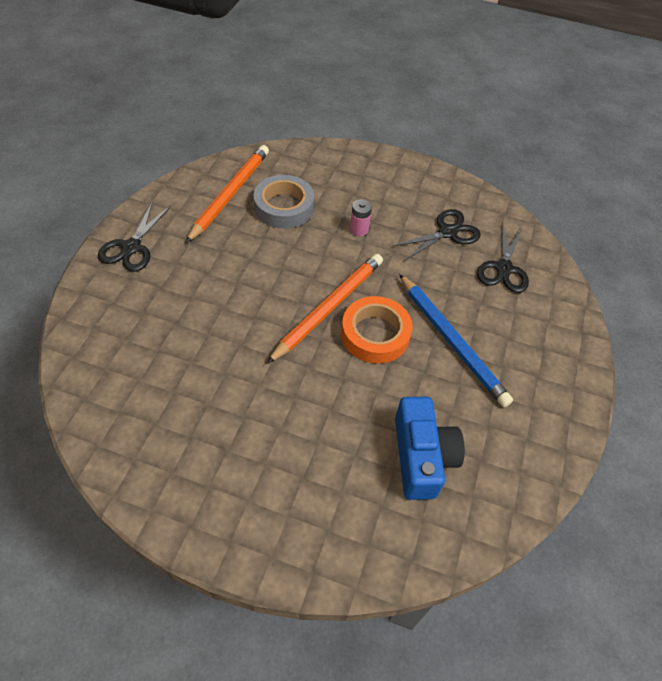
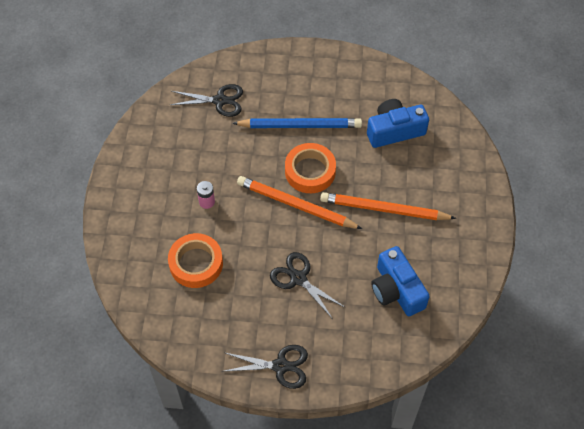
camera: 100 degrees left, 5 degrees up
(166, 381) = (396, 290): none -> blue camera
(230, 194) = (192, 310): orange pencil -> orange pencil (384, 209)
(284, 207) = (196, 263): grey tape -> orange tape
(447, 232) = (191, 140): black scissors -> black scissors (298, 278)
(451, 341) = (300, 125): blue pencil -> blue pencil turned 45 degrees clockwise

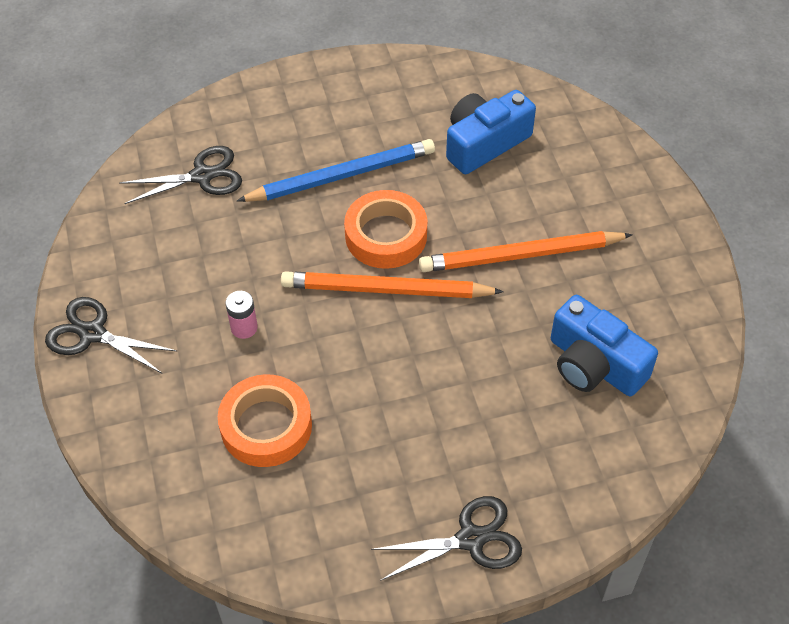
camera: 20 degrees left, 5 degrees down
(298, 278) = (438, 396): black scissors -> black scissors (92, 334)

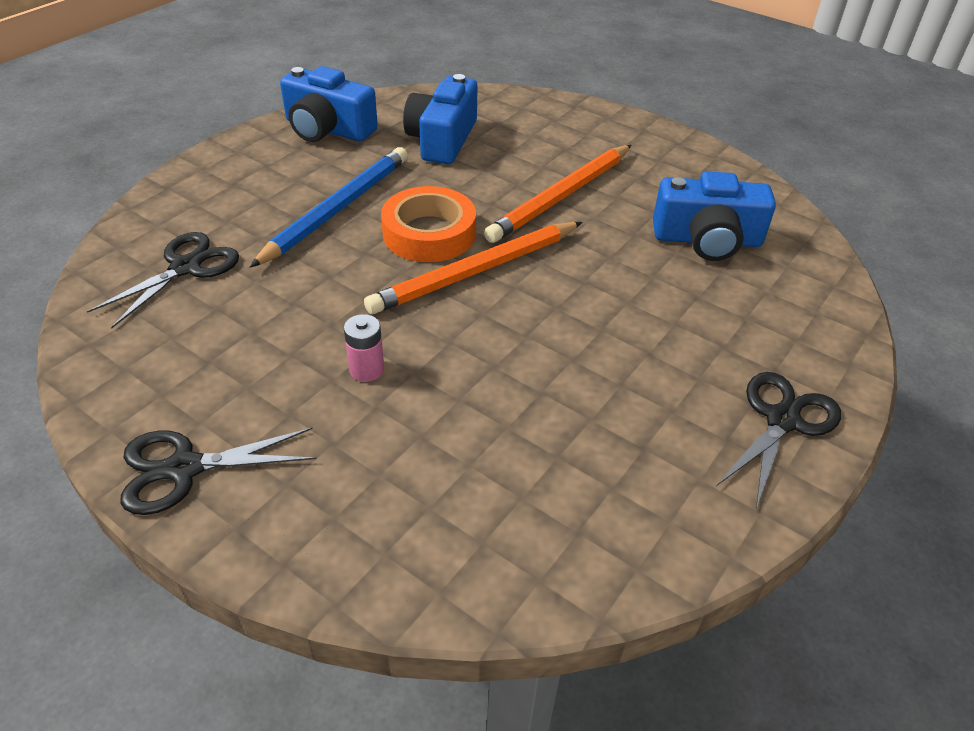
camera: 40 degrees left, 10 degrees down
(266, 426) = (485, 442): orange tape -> none
(404, 85) = (327, 129): none -> blue camera

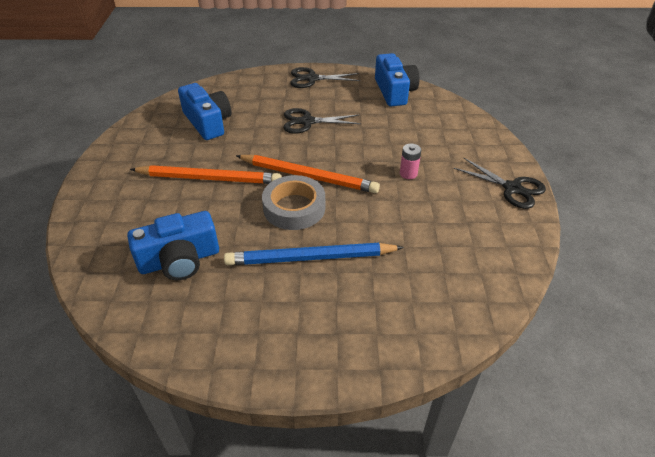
camera: 125 degrees left, 0 degrees up
(186, 267) = (430, 283): black scissors -> black scissors (307, 122)
(327, 129) = (215, 335): blue camera -> blue camera (394, 91)
(429, 233) = (294, 208): orange tape -> grey tape

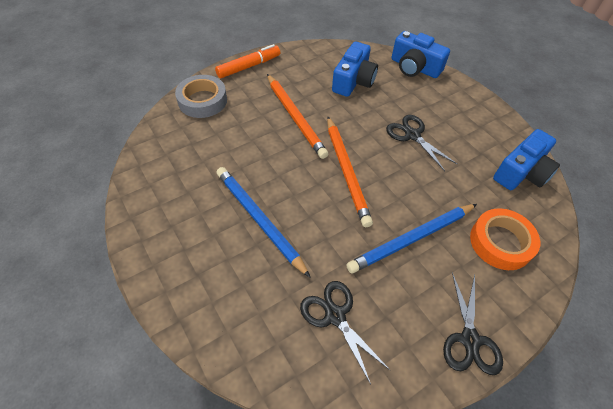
camera: 55 degrees right, 10 degrees up
(97, 179) = (249, 66): none -> orange marker
(179, 260) = (208, 148): blue camera -> blue camera (414, 67)
(294, 208) = (304, 181): grey tape -> grey tape (202, 101)
(312, 79) = (473, 107): black scissors -> black scissors (335, 316)
(408, 173) = (412, 239): pink battery -> blue pencil
(445, 133) = (500, 242): none -> orange tape

